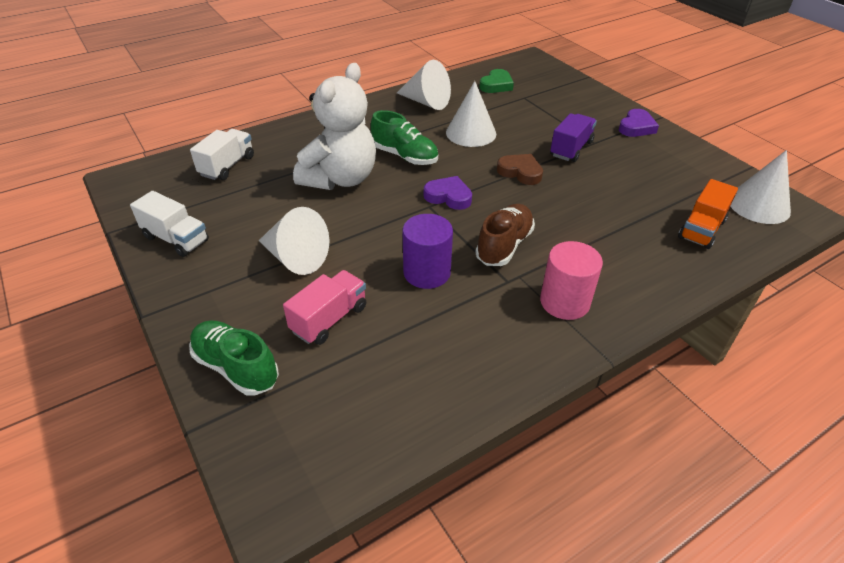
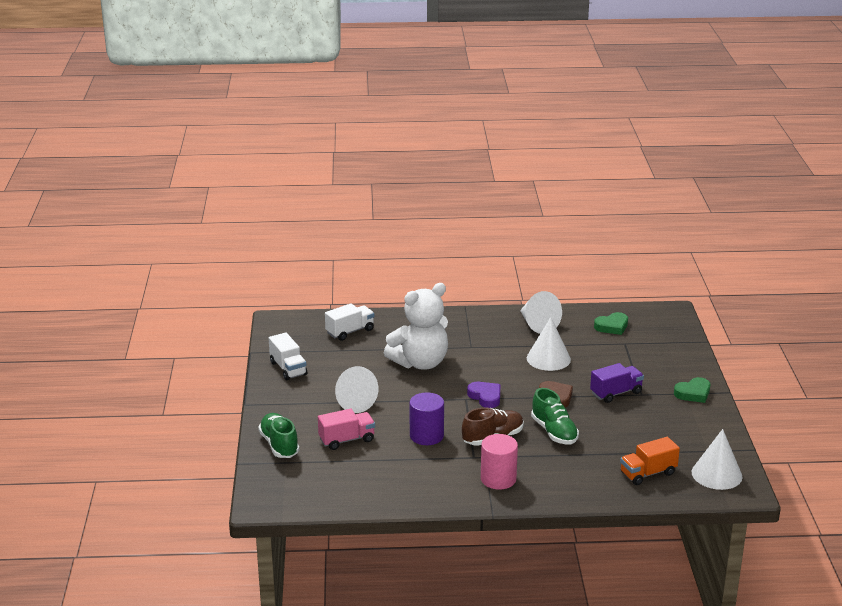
camera: 30 degrees right, 15 degrees down
(405, 156) = (480, 361): green shoe -> green shoe (554, 432)
(636, 127) = (693, 393): purple heart -> green heart

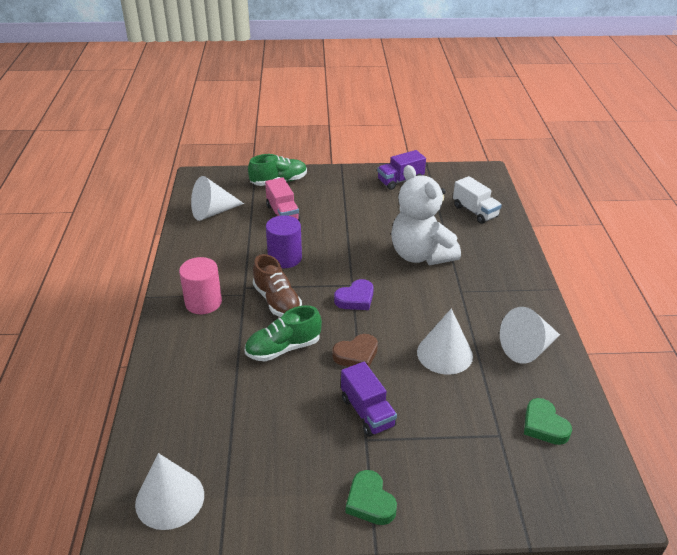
camera: 90 degrees right, 10 degrees up
(288, 368) = (400, 181): white truck -> purple truck
(352, 402) = (345, 215): white cone -> white cone (213, 212)
(648, 473) = (187, 425): orange truck -> none

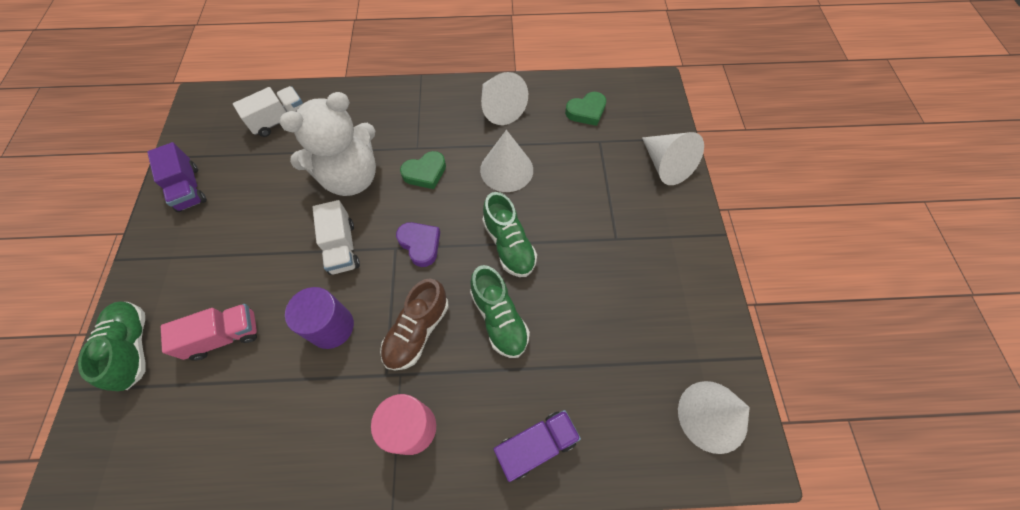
camera: 90 degrees left, 25 degrees up
(213, 212) = (191, 446): white cone -> white cone (665, 165)
(277, 301) = (417, 331): brown shoe -> brown shoe turned 150 degrees clockwise
(352, 256) = (342, 247): none -> white truck
(356, 355) = (509, 245): brown heart -> green shoe
(367, 412) = (584, 236): purple truck -> purple truck (535, 445)
(370, 501) = (680, 237): green heart -> green heart (425, 173)

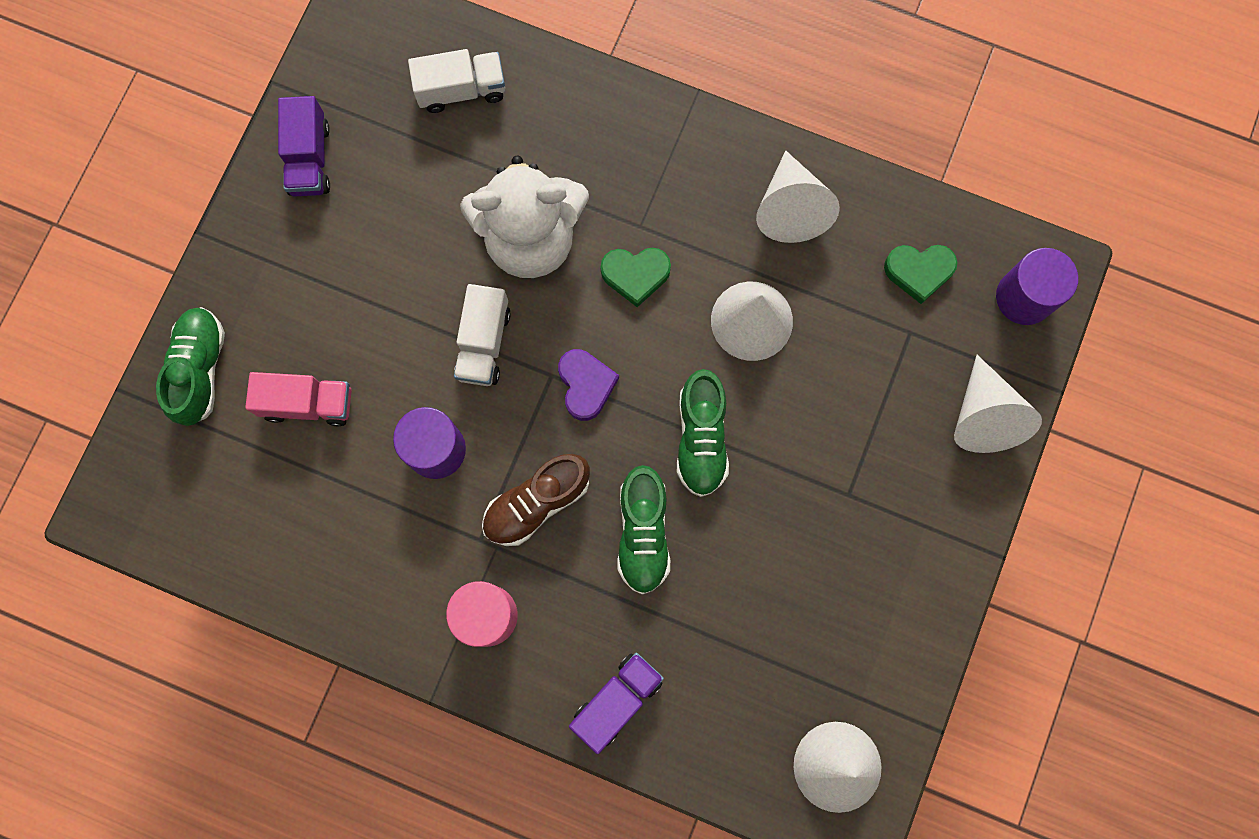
camera: 25 degrees right, 15 degrees up
(535, 445) = (617, 700): purple truck -> purple truck turned 45 degrees counterclockwise
(648, 102) = (1024, 297): none -> purple cylinder

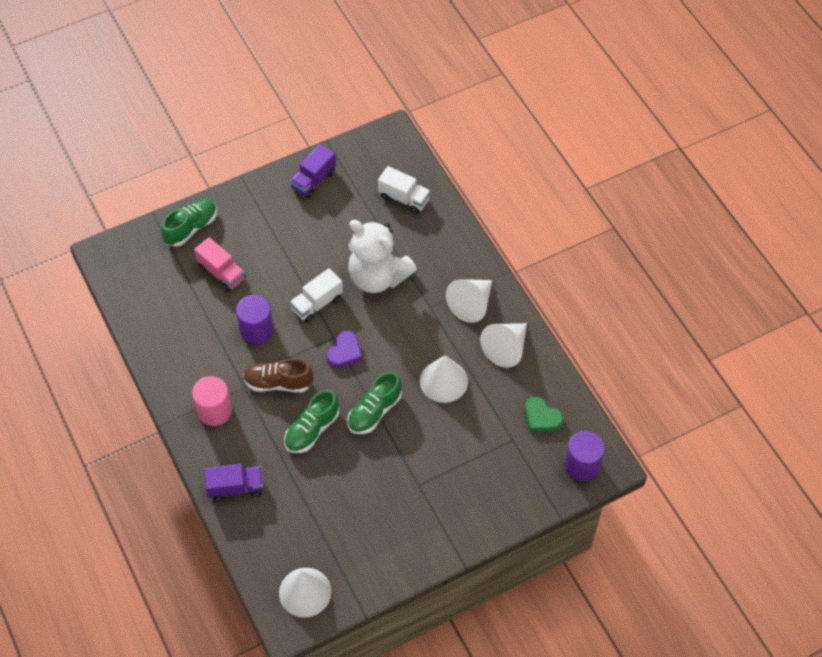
camera: 40 degrees right, 20 degrees down
(635, 275) = (409, 325): green heart -> none
(984, 416) = (514, 500): white cone -> white cone (471, 304)

